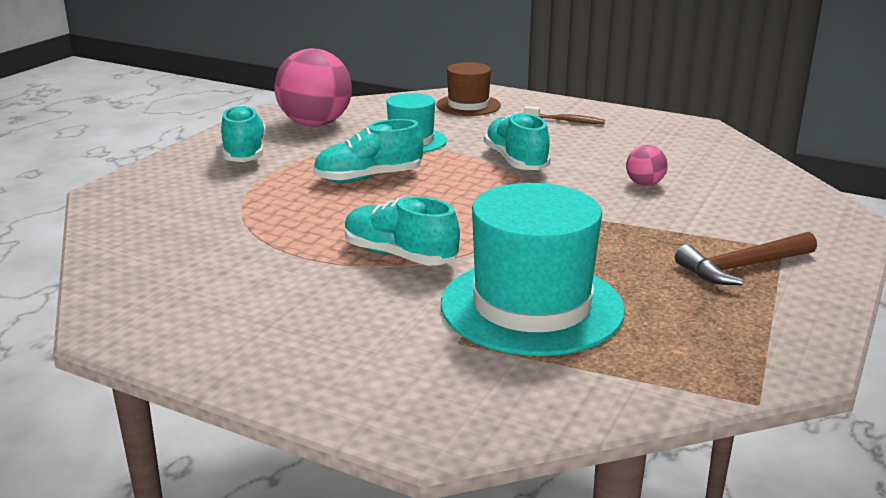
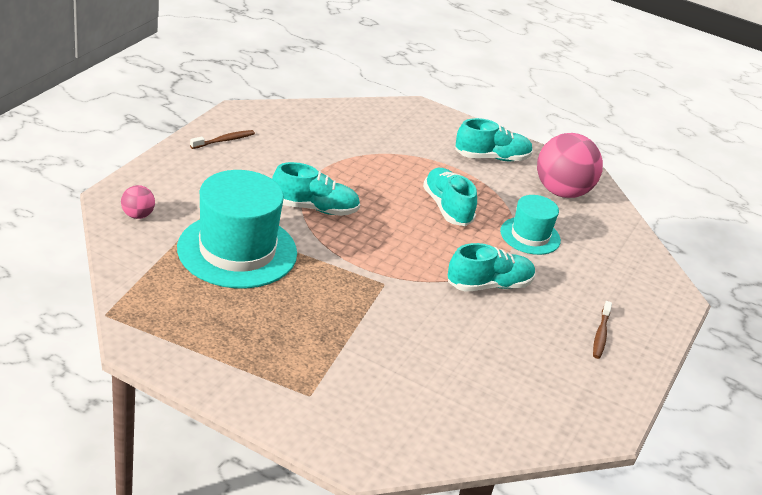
camera: 85 degrees right, 10 degrees up
(213, 338) = (224, 140): none -> brown toothbrush
(400, 256) = (314, 208): turquoise shoe -> turquoise shoe turned 60 degrees clockwise
(468, 105) = (631, 279): brown hat -> none
(644, 184) = (442, 349): pink ball -> pink ball (137, 215)
(742, 267) = (278, 361): brown hammer -> none

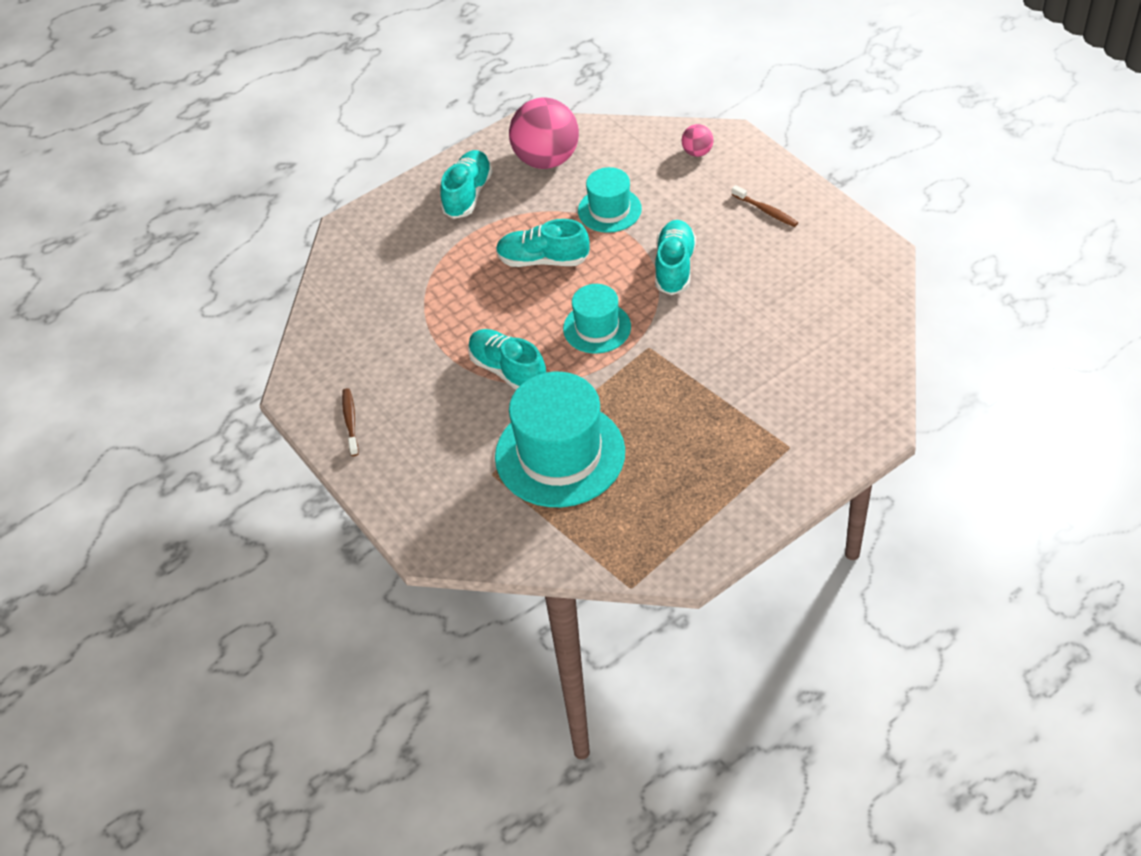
camera: 55 degrees left, 15 degrees up
(137, 215) = (470, 530): pink ball -> pink ball (697, 152)
(314, 208) = (508, 370): turquoise shoe -> turquoise shoe turned 75 degrees counterclockwise
(389, 249) = (597, 328): none -> turquoise hat

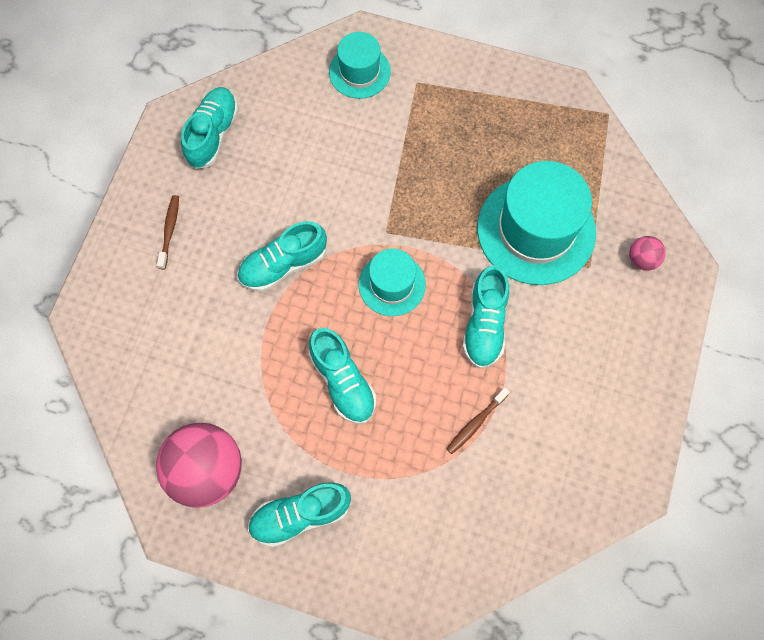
camera: 130 degrees left, 20 degrees up
(350, 421) = (625, 415): brown toothbrush -> brown toothbrush (475, 423)
(609, 210) = (244, 364): turquoise hat -> turquoise hat (359, 72)
(697, 152) = (120, 333): pink ball -> pink ball (642, 259)
(843, 273) = (213, 134): none -> turquoise shoe

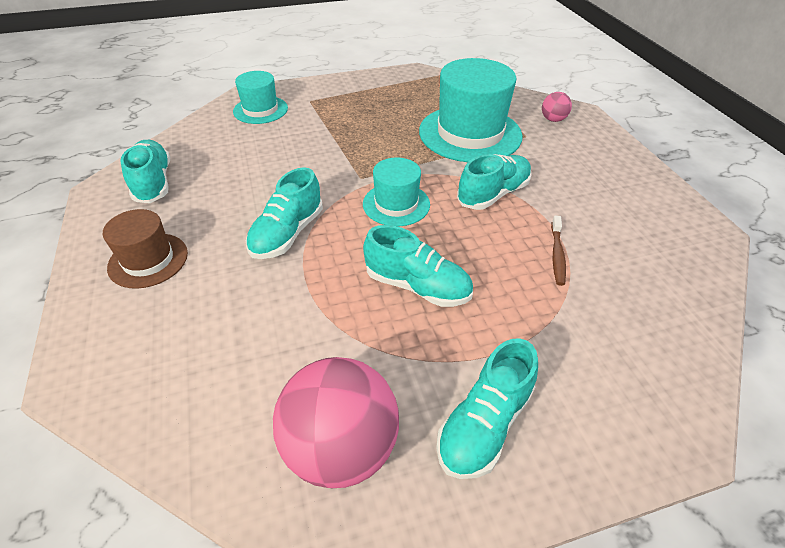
camera: 35 degrees left, 25 degrees down
(169, 231) = (148, 260): brown toothbrush -> brown hat
(484, 324) = (493, 194): turquoise shoe -> turquoise shoe turned 105 degrees counterclockwise

